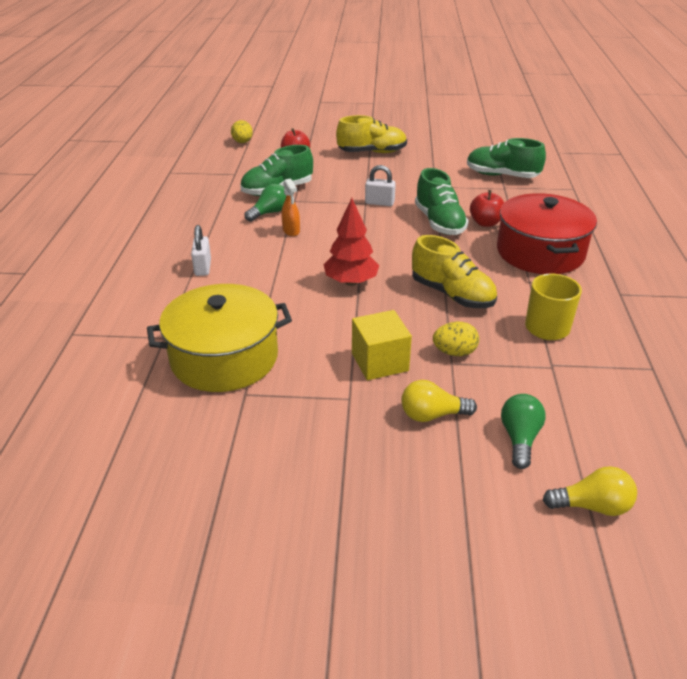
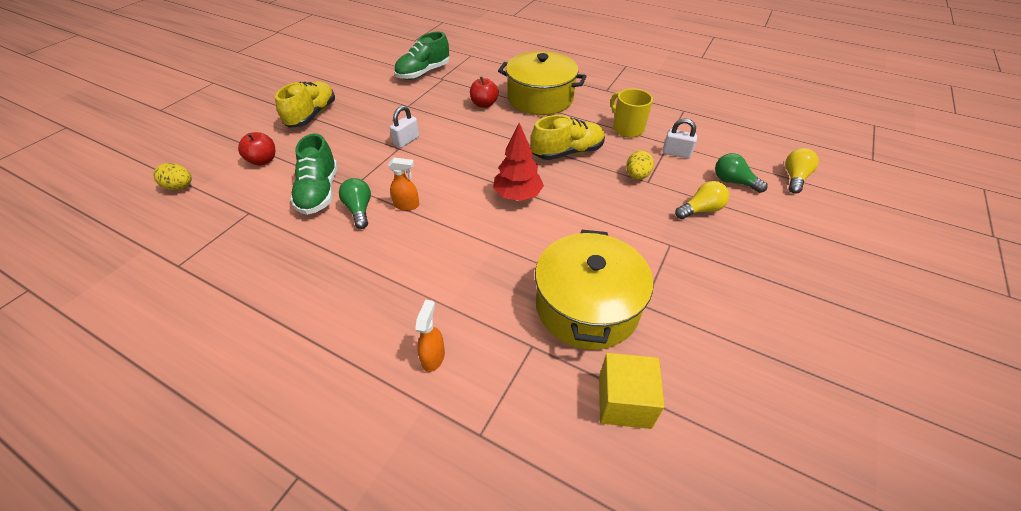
camera: 65 degrees left, 10 degrees up
(133, 293) = (433, 357): none -> orange spray bottle
(203, 267) = (424, 285): white padlock -> white padlock (676, 153)
(379, 362) = (632, 215): yellow cube -> yellow cube (624, 402)
(432, 415) = (701, 210): yellow light bulb -> yellow light bulb turned 135 degrees counterclockwise
(439, 223) = (465, 123): green shoe -> none
(540, 252) = (540, 98): red pot -> yellow pot

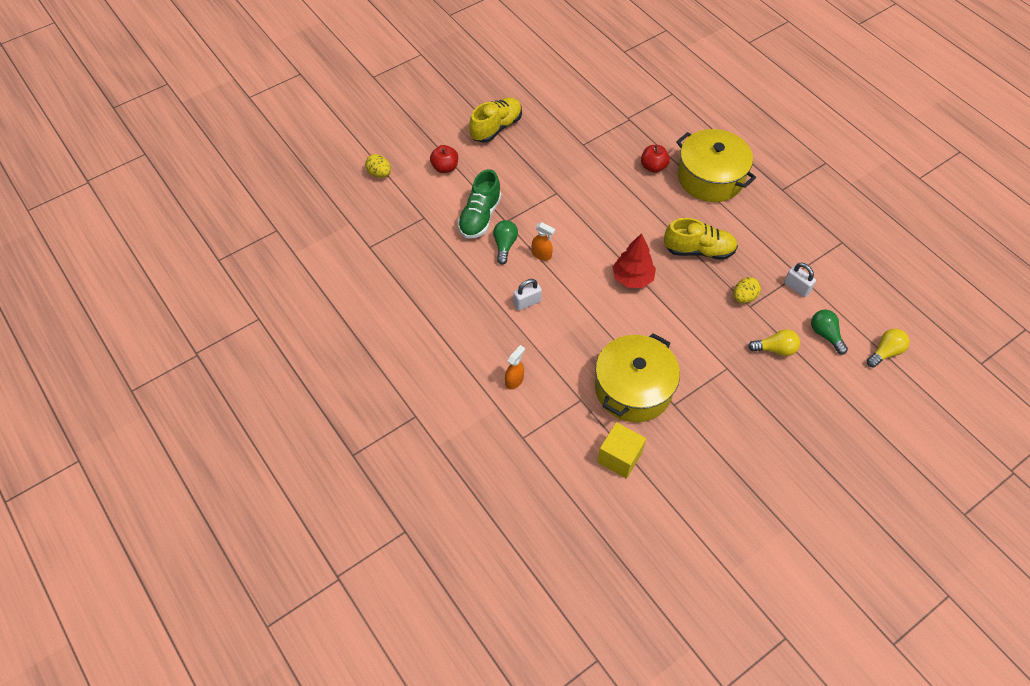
camera: 25 degrees right, 10 degrees up
(406, 141) = (566, 187): white padlock -> white padlock (527, 302)
(423, 73) = (614, 104): green shoe -> none
(627, 128) = (770, 243): yellow mug -> none

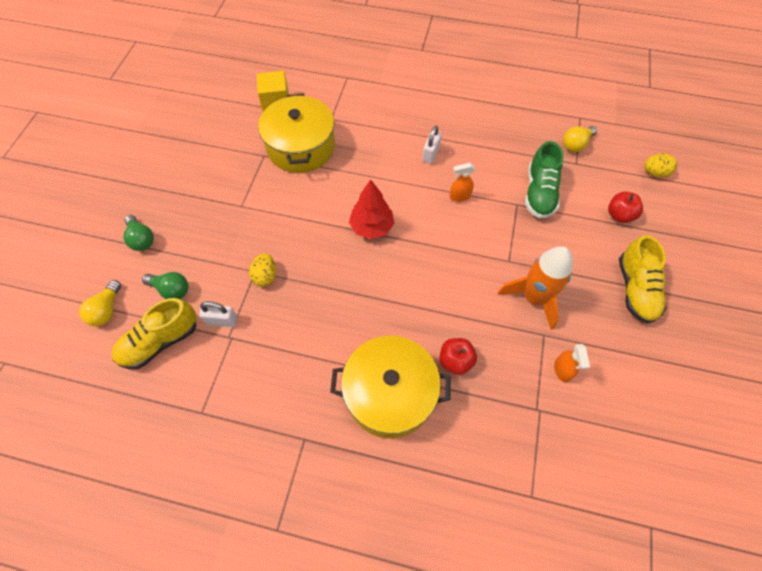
camera: 140 degrees right, 5 degrees up
(480, 217) = (539, 193): green shoe -> green shoe turned 150 degrees counterclockwise
(504, 245) = (494, 184): green light bulb -> green light bulb (141, 239)
(514, 380) = (385, 102): orange spray bottle -> orange spray bottle (562, 370)
(566, 164) = (534, 298): none -> orange rocket
(699, 250) = (337, 295): yellow shoe -> yellow shoe (160, 341)
(775, 349) = (210, 247): yellow light bulb -> yellow light bulb (576, 144)

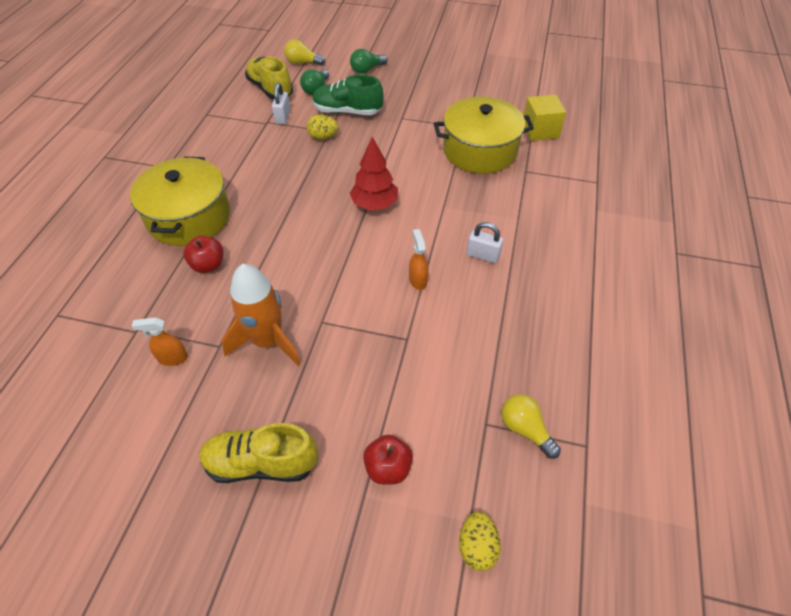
camera: 90 degrees right, 10 degrees down
(539, 193) = (426, 367): green shoe -> green shoe (347, 111)

